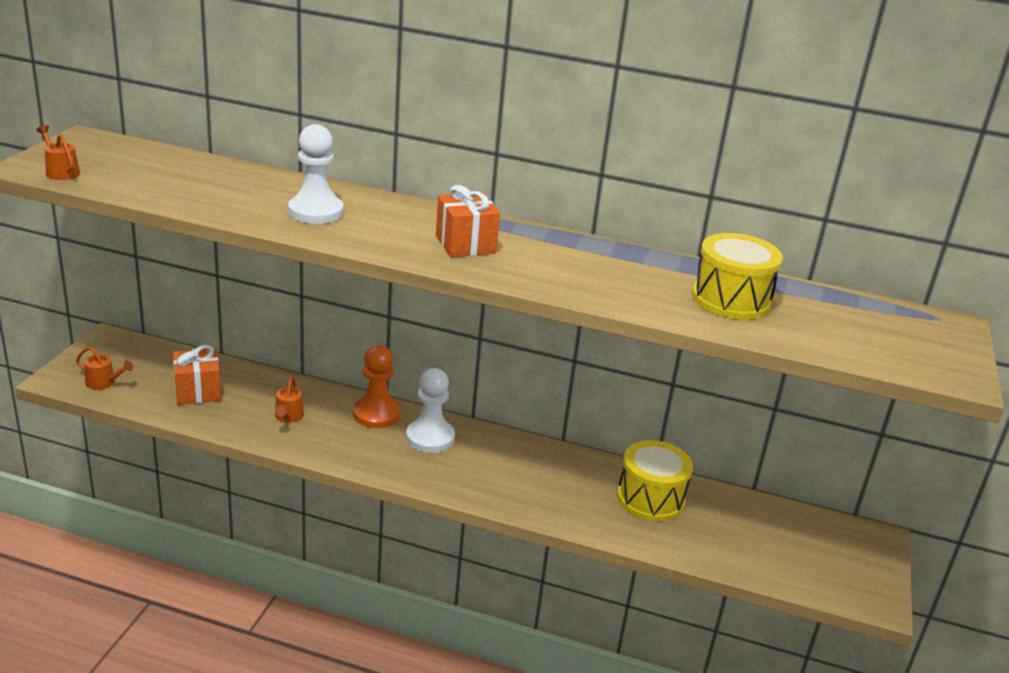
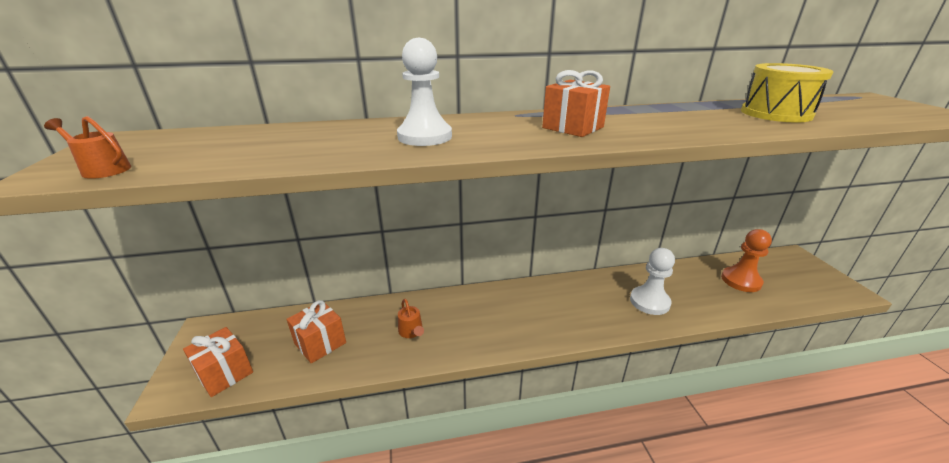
camera: 25 degrees left, 0 degrees up
(104, 383) = (224, 373): orange watering can -> orange gift
(376, 414) = (471, 301): orange pawn -> orange pawn (741, 281)
(430, 438) = (522, 302): white pawn -> white pawn (649, 302)
(650, 498) = (682, 283): yellow drum -> none

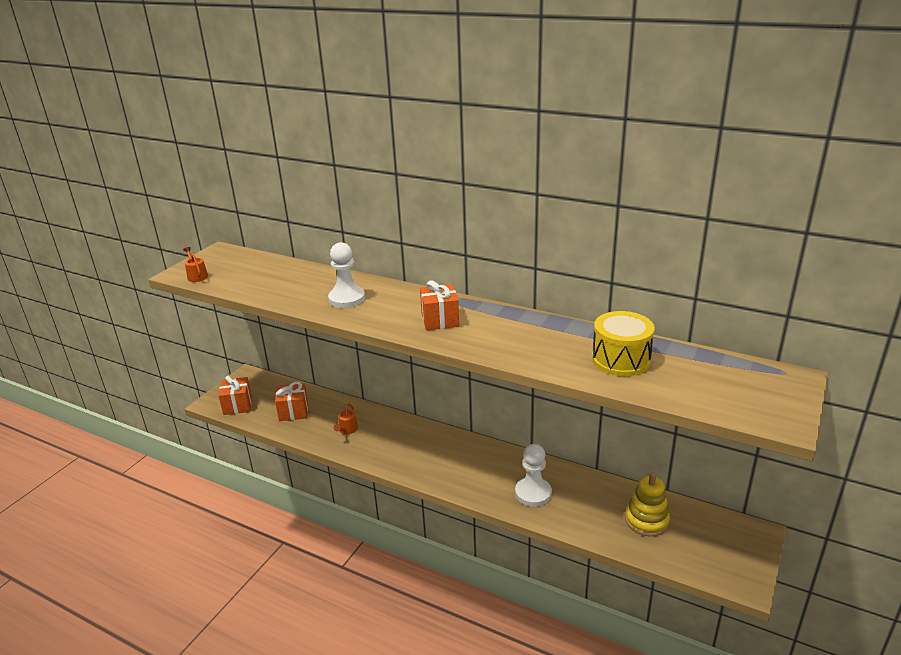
camera: 40 degrees right, 0 degrees up
(741, 281) = (646, 520): orange pawn -> yellow stacking toy

